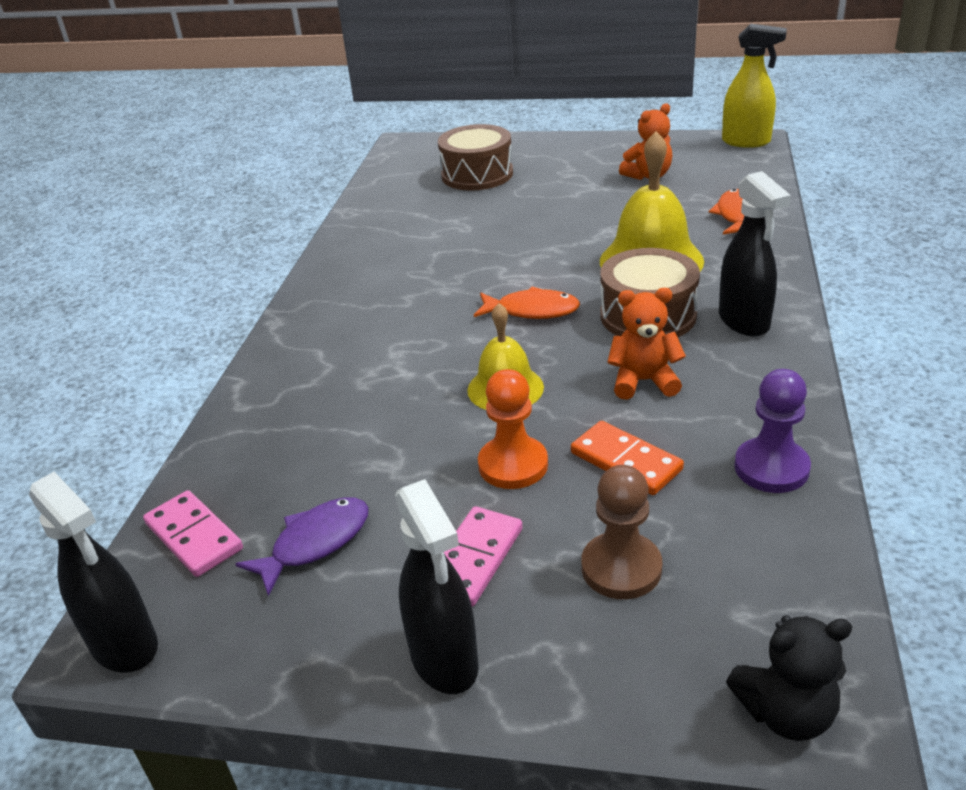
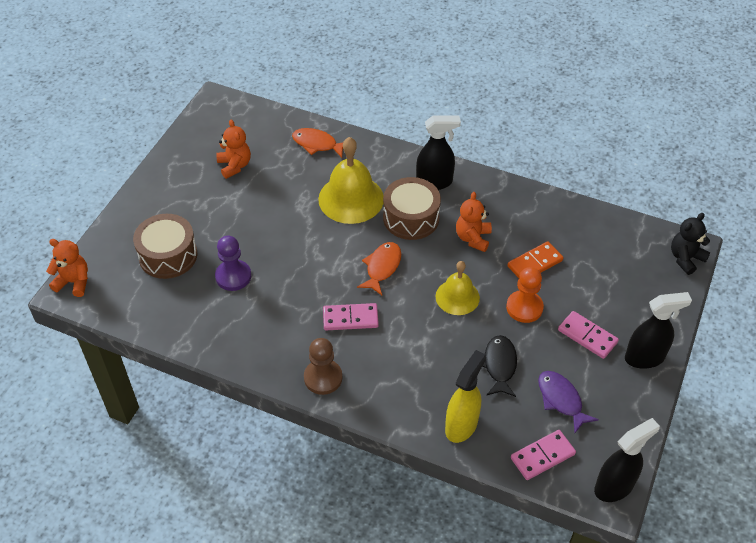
camera: 80 degrees left, 15 degrees up
(376, 456) = (499, 365): none -> black fish
(417, 142) = (74, 282): none -> orange teddy bear
(426, 305) = (350, 318): none -> pink domino
(621, 568) = (604, 285): brown pawn -> brown pawn (323, 378)
(746, 142) = (216, 104): yellow spray bottle -> yellow spray bottle (461, 425)
(771, 468) = (554, 214): purple pawn -> purple pawn (233, 276)
(786, 713) = (685, 258): black teddy bear -> black teddy bear turned 135 degrees counterclockwise

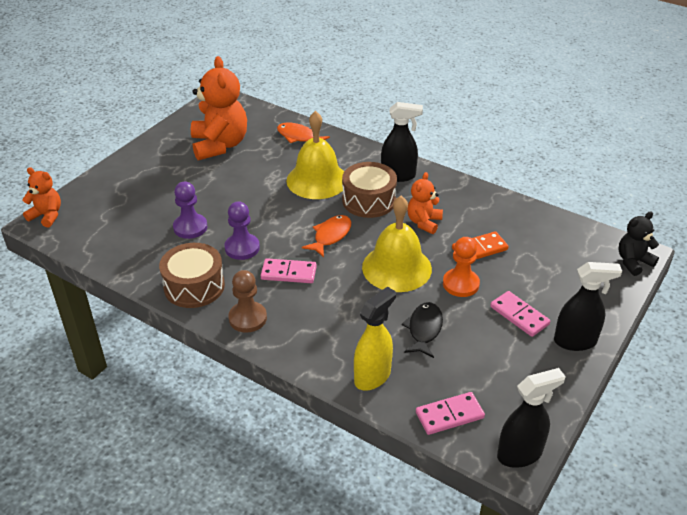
camera: 10 degrees right, 10 degrees down
(168, 255) = (137, 205): brown drum -> brown drum (194, 286)
(234, 166) = (219, 145): orange teddy bear -> orange teddy bear, size x1.85
(294, 294) = (242, 248): none -> purple pawn
(457, 297) = (396, 267): yellow bell -> yellow bell, size x1.60
(561, 400) = (480, 367): purple fish -> none

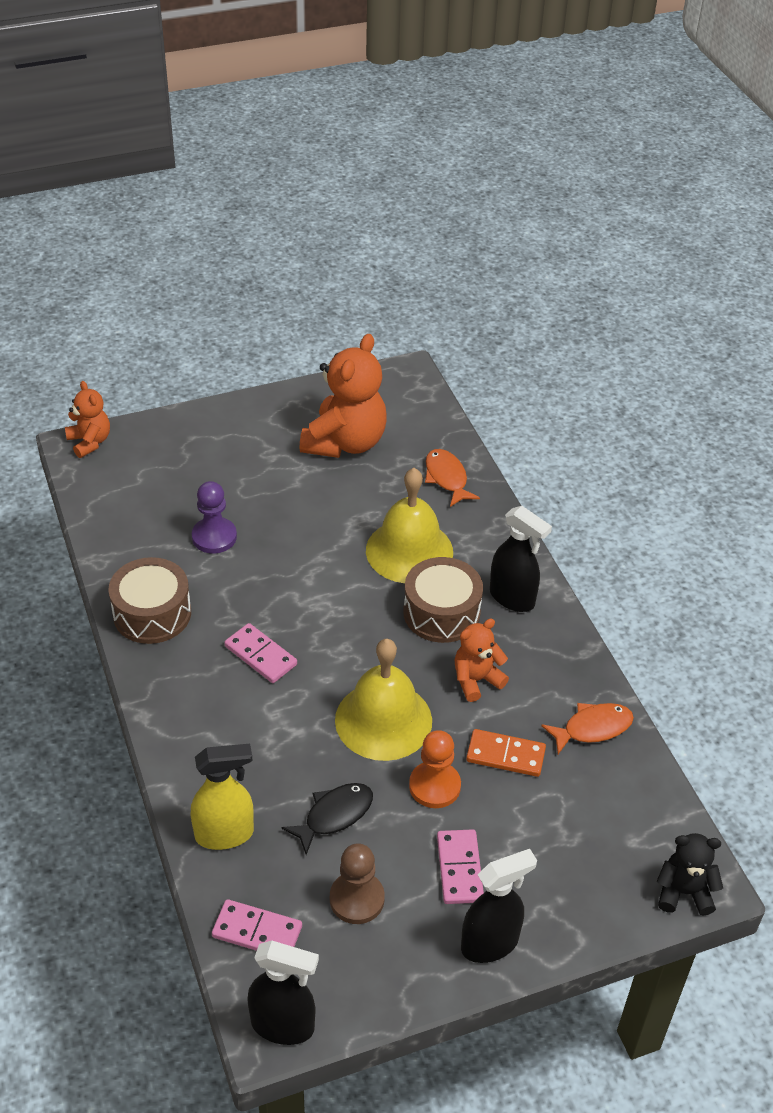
camera: 35 degrees right, 5 degrees up
(242, 248) = (242, 594): purple pawn -> none
(247, 318) = (168, 685): brown pawn -> brown pawn (357, 899)
(330, 236) = (351, 635): orange fish -> orange fish (592, 728)
(575, 341) = (490, 943): black spray bottle -> black spray bottle turned 60 degrees counterclockwise

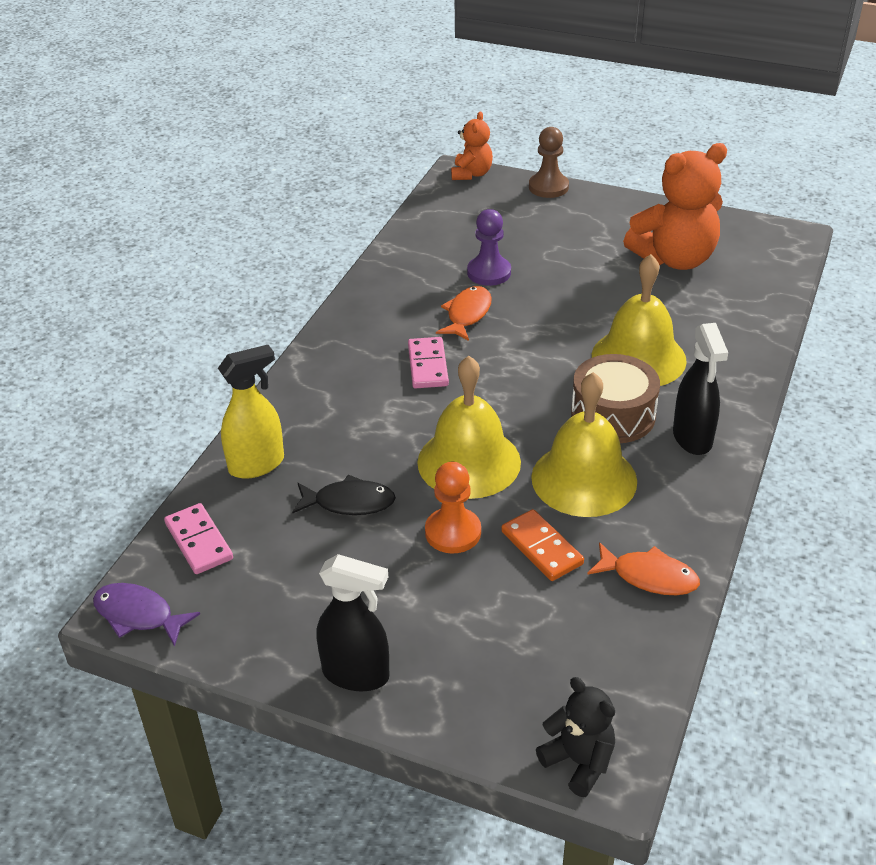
camera: 45 degrees right, 5 degrees down
(152, 613) = (383, 298): brown drum -> none
(225, 834) = (257, 464): yellow spray bottle -> yellow spray bottle turned 60 degrees counterclockwise
(283, 1025) = (138, 615): black spray bottle -> purple fish
(357, 899) = (294, 569): brown pawn -> brown pawn (548, 187)
(446, 478) = (738, 323): orange fish -> orange fish (467, 314)
(459, 868) = (399, 603): pink domino -> none
(476, 680) = (584, 479): orange teddy bear -> yellow bell

